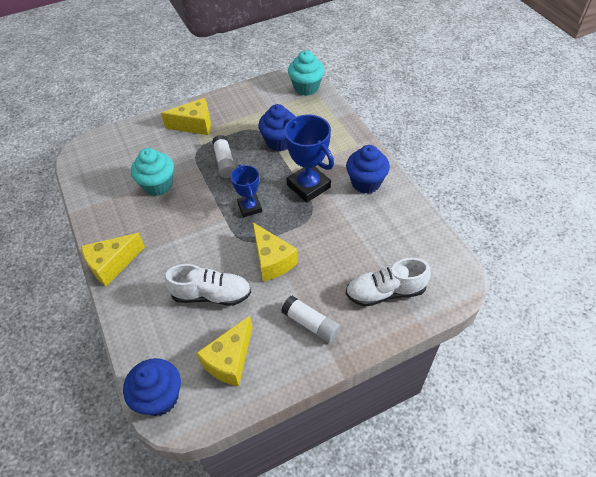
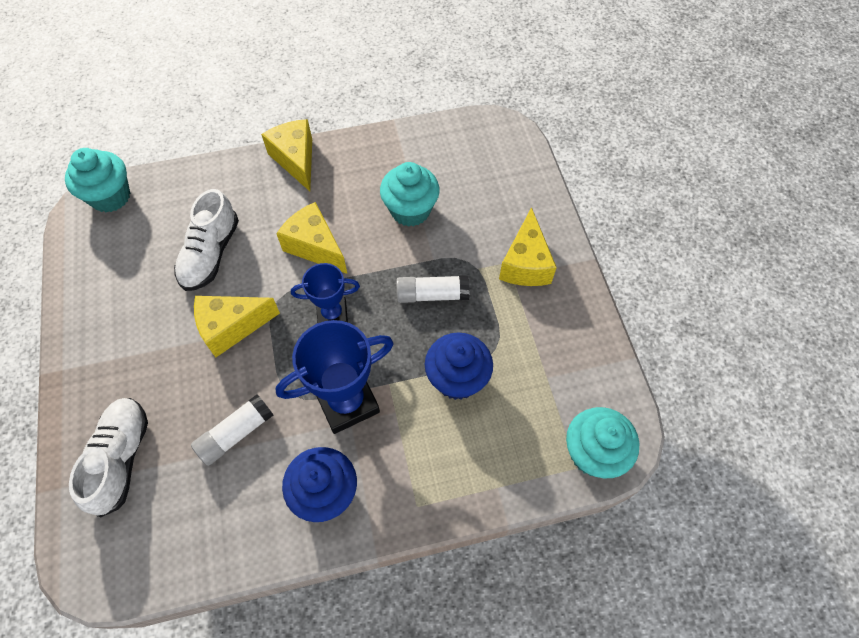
camera: 100 degrees right, 10 degrees up
(160, 397) = (110, 196): blue cupcake -> turquoise cupcake
(230, 360) = (118, 262): yellow cheese -> yellow cheese (315, 246)
(311, 324) = (121, 354): white glue stick -> white glue stick (236, 434)

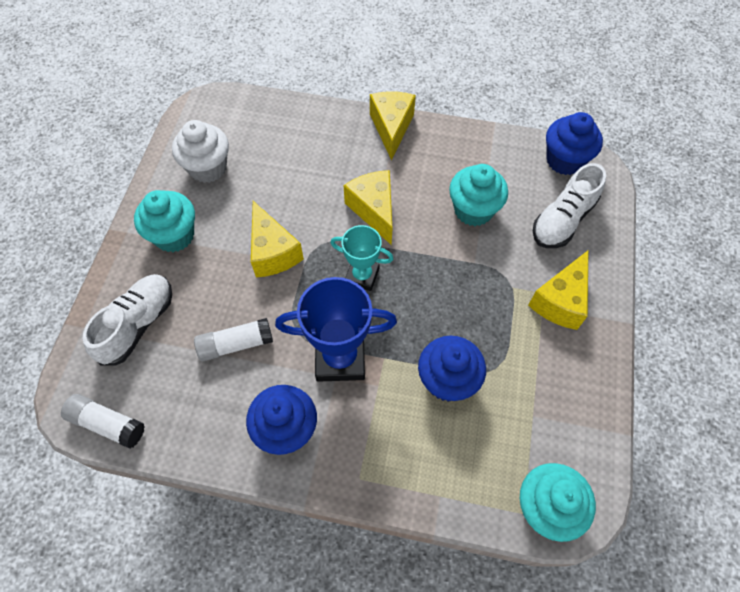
camera: 25 degrees right, 0 degrees up
(110, 196) = (226, 104): turquoise cupcake -> turquoise cupcake (174, 235)
(122, 269) = (208, 168): none -> white cupcake
(210, 254) = (284, 182): white shoe -> white shoe (563, 220)
(231, 327) = (273, 252): yellow cheese -> yellow cheese turned 120 degrees counterclockwise
(332, 315) = (362, 276): blue trophy -> turquoise trophy
(432, 295) = (459, 294): white glue stick -> white glue stick (107, 424)
(473, 133) = (564, 160): none -> blue cupcake

